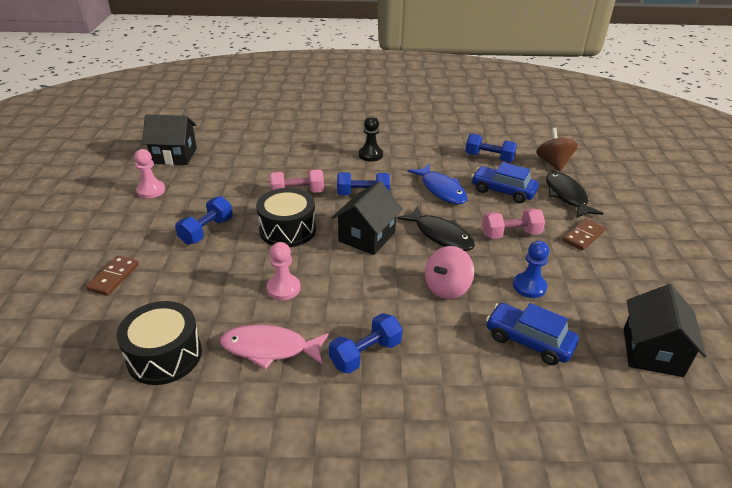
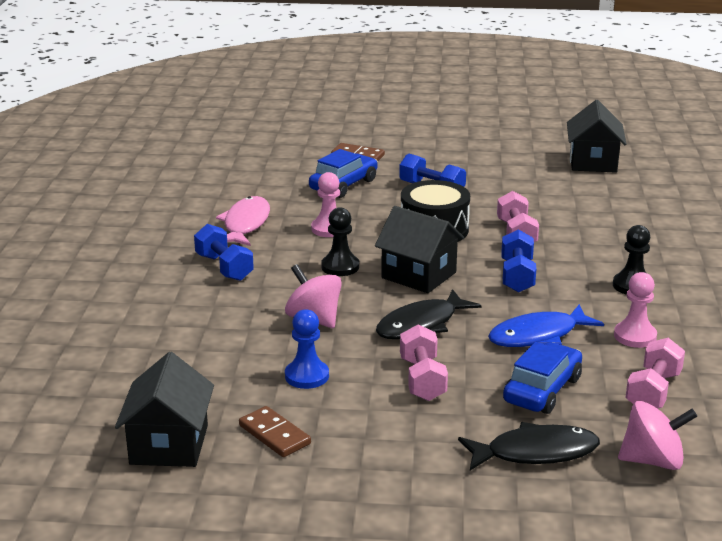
camera: 95 degrees right, 10 degrees down
(151, 190) = (510, 157): pink pawn -> pink pawn (635, 336)
(164, 355) = (250, 184): black drum -> none
(357, 278) = (340, 267): none -> black pawn
(489, 158) = (653, 391): blue dumbbell -> pink dumbbell
(528, 341) = (214, 360): blue car -> blue car (343, 185)
(553, 163) = (652, 461): brown spinning top -> pink spinning top
(583, 236) = (415, 444): brown domino -> brown domino (274, 435)
(652, 352) = (169, 444): black house -> black house turned 75 degrees clockwise

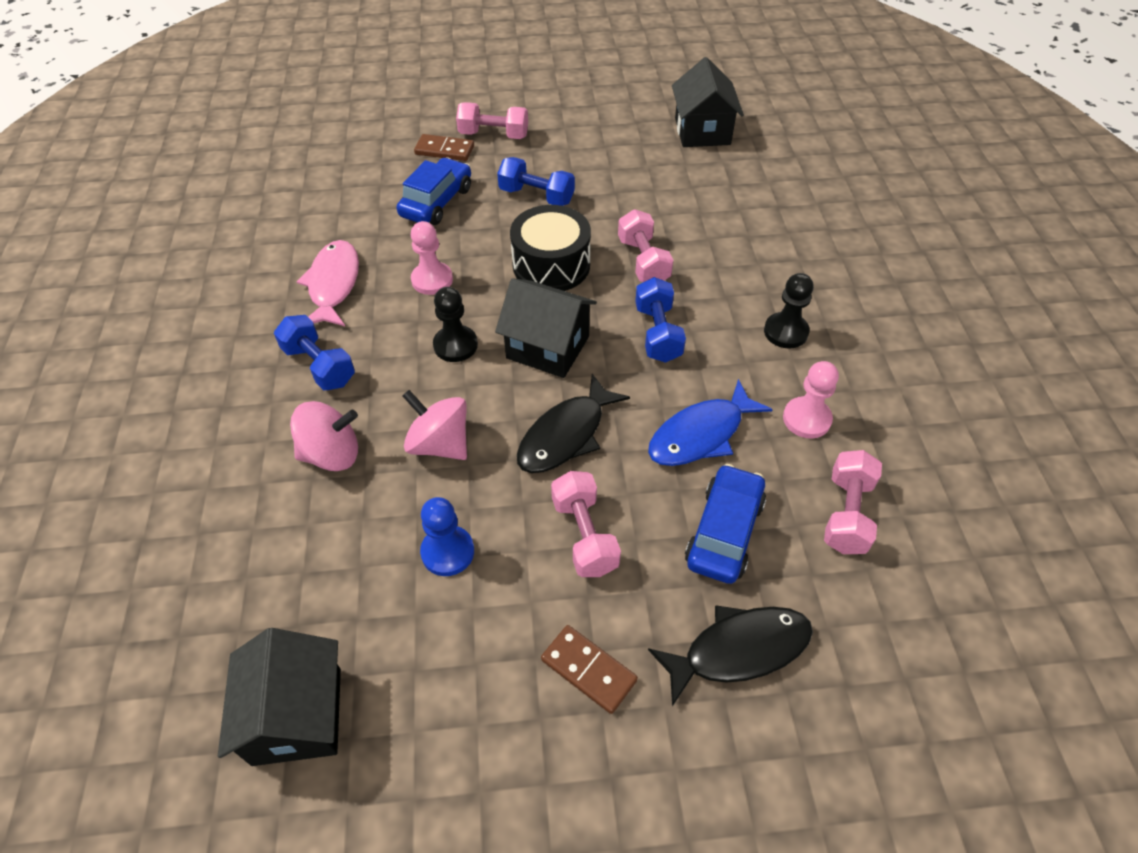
camera: 10 degrees left, 25 degrees up
(274, 435) = (425, 672): brown domino -> brown domino (588, 670)
(403, 150) = (493, 135): none -> pink dumbbell
(652, 461) = (872, 640): pink spinning top -> pink spinning top (332, 454)

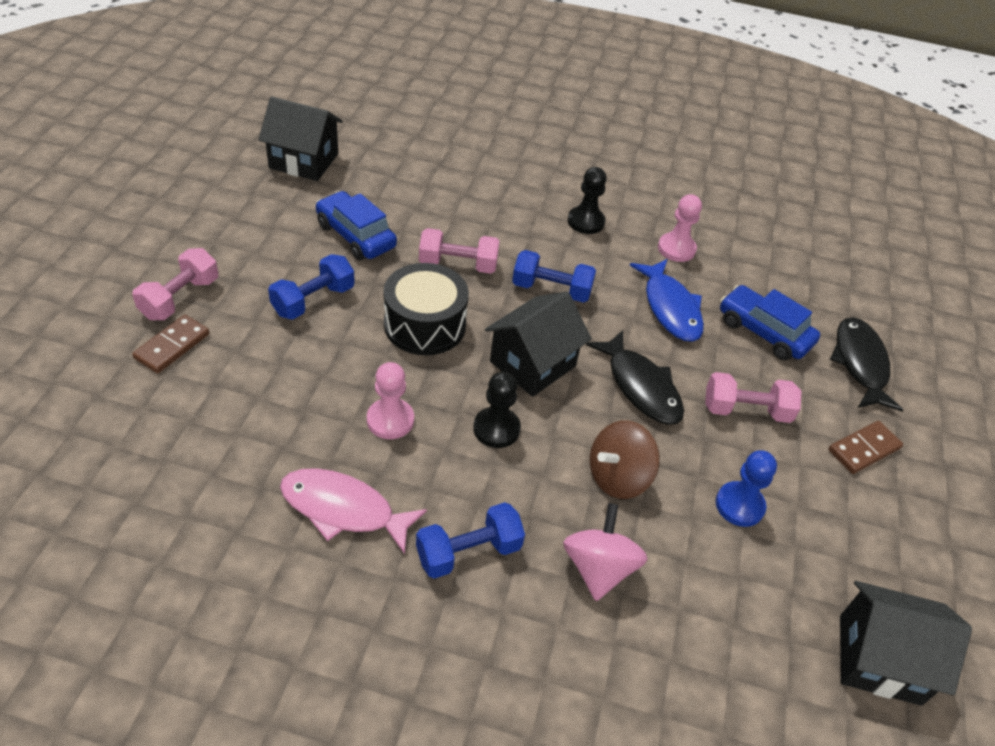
camera: 75 degrees left, 5 degrees down
(437, 202) = (263, 380): blue car -> blue car (356, 236)
(440, 444) = (618, 477): pink spinning top -> brown spinning top
(847, 514) = (765, 267): pink dumbbell -> none

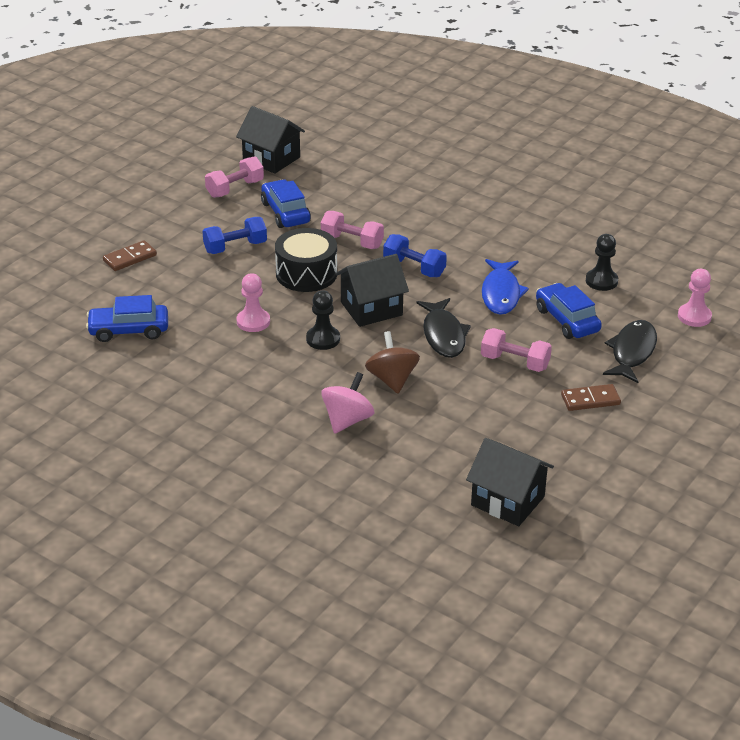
camera: 25 degrees right, 10 degrees down
(180, 298) = (146, 232): pink dumbbell -> pink dumbbell (235, 189)
(216, 478) = (128, 330): none -> blue car
(343, 509) = (199, 360): pink fish -> none
(468, 552) = (267, 396): blue dumbbell -> none
(586, 221) = (471, 229): black pawn -> black pawn (601, 281)
(618, 477) = (392, 379): brown spinning top -> brown spinning top turned 90 degrees clockwise
(676, 249) = (534, 257): pink pawn -> pink pawn (694, 316)
(739, 505) = (469, 410): blue pawn -> none

